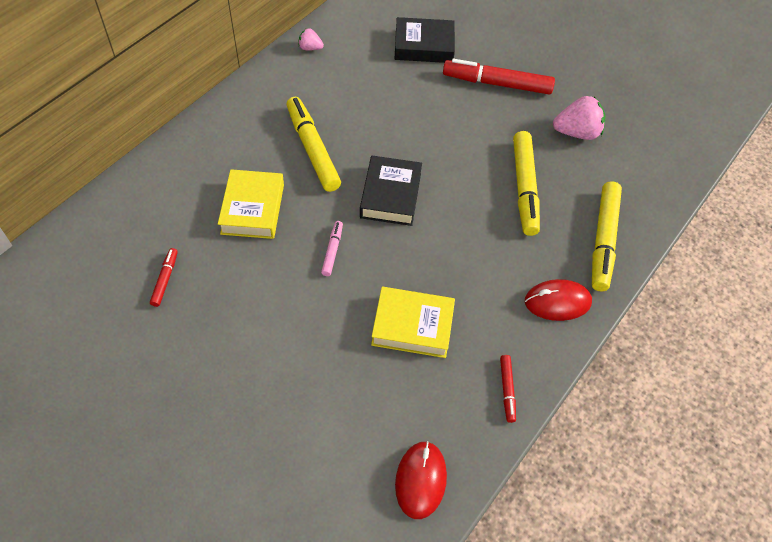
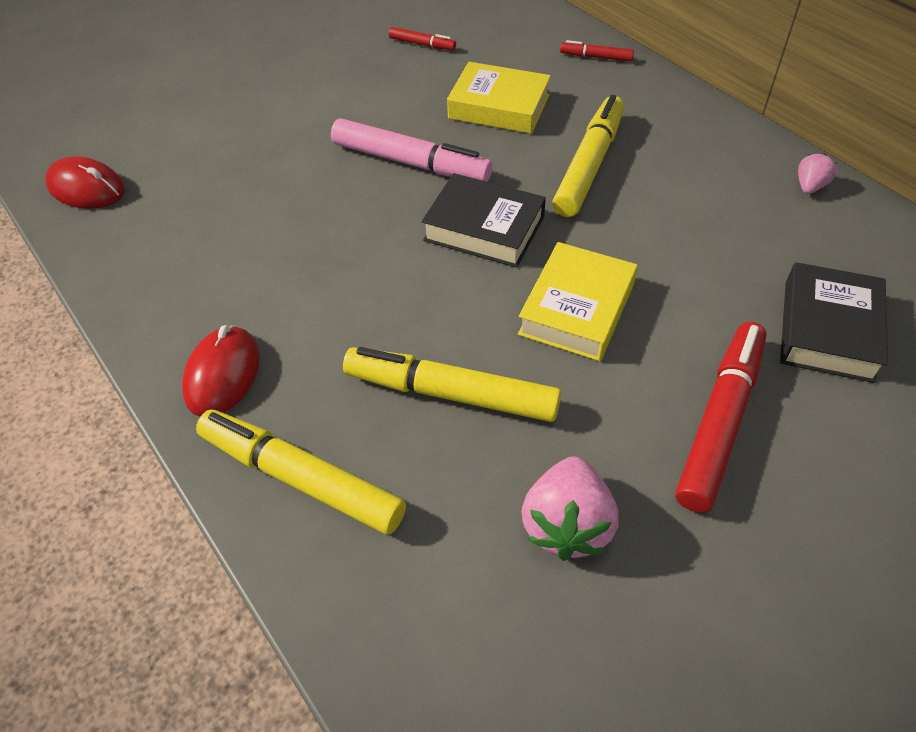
camera: 110 degrees right, 5 degrees down
(312, 149) = (589, 165): yellow marker -> yellow marker turned 60 degrees counterclockwise
(332, 251) = (411, 162): pink marker -> pink marker, size x2.06
(412, 326) = (269, 214): yellow book -> yellow book (577, 309)
(507, 390) = (133, 283): red marker -> red marker (596, 57)

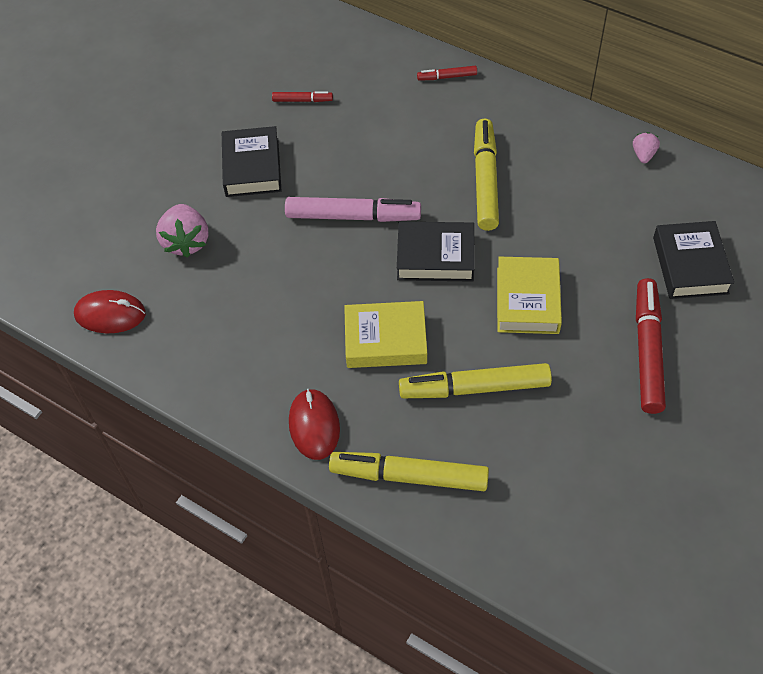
camera: 20 degrees left, 5 degrees up
(330, 91) = (252, 167): none -> black book
(499, 107) = (394, 146): yellow book -> yellow book (385, 340)
(567, 525) = (584, 447): pink strawberry -> pink strawberry (186, 242)

